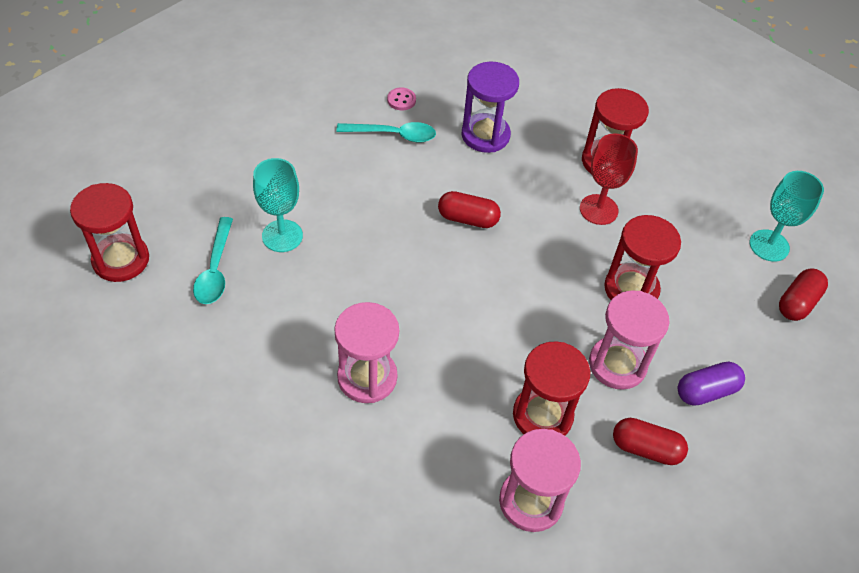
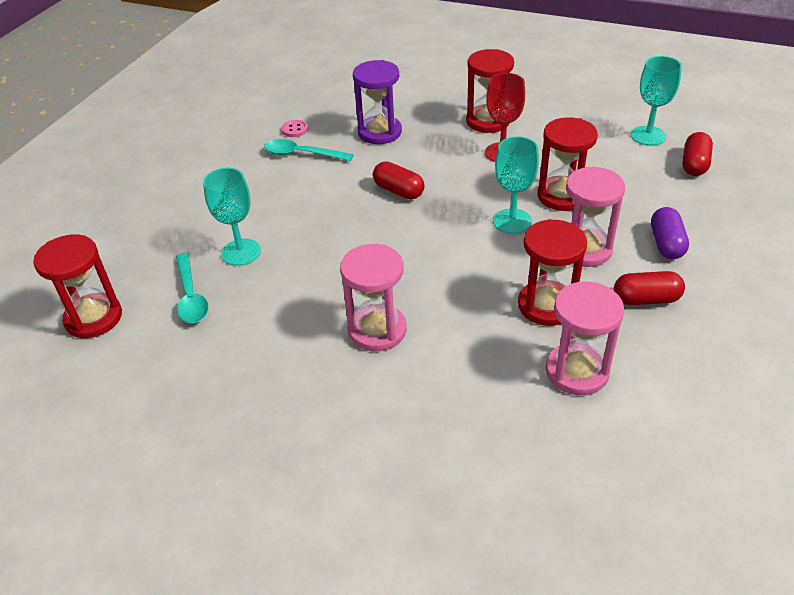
camera: 15 degrees left, 10 degrees down
(393, 135) = (301, 154): turquoise spoon -> turquoise spoon turned 150 degrees counterclockwise
(468, 219) = (398, 191): red capsule -> red capsule turned 45 degrees clockwise
(562, 301) = (512, 221): none -> turquoise goblet
(706, 391) = (666, 244): purple capsule -> purple capsule turned 45 degrees counterclockwise

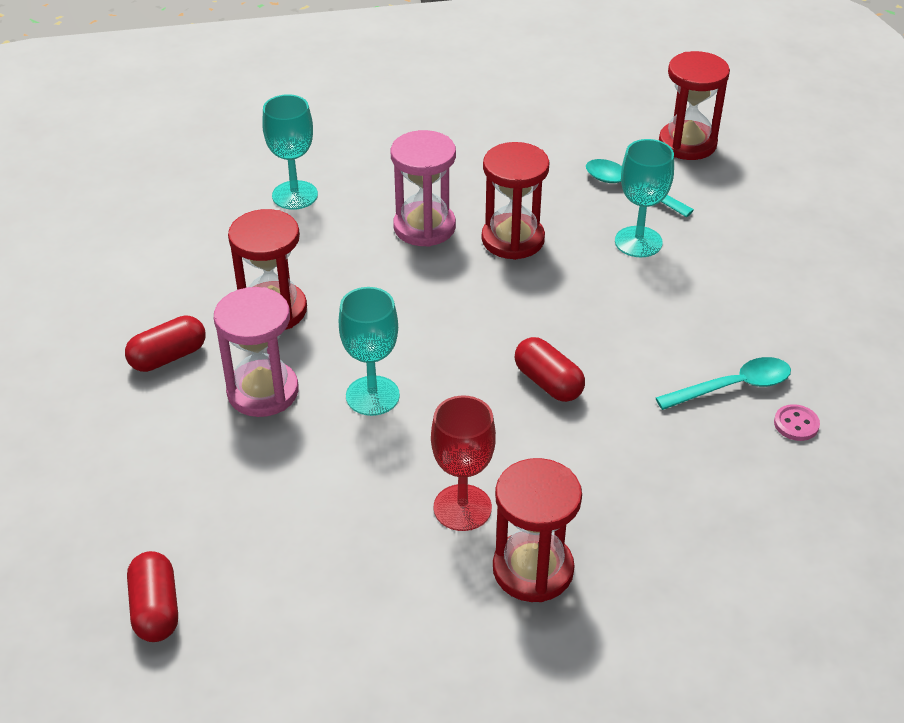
camera: 145 degrees right, 0 degrees up
(379, 132) = (673, 471): purple hourglass -> none
(398, 191) = (548, 382): red capsule -> red capsule turned 45 degrees clockwise
(562, 196) = (330, 462): red hourglass -> red hourglass (513, 239)
(577, 371) = (213, 262): pink hourglass -> none
(648, 136) = (251, 650): turquoise goblet -> turquoise goblet (295, 195)
(666, 244) = (163, 439): purple capsule -> none

